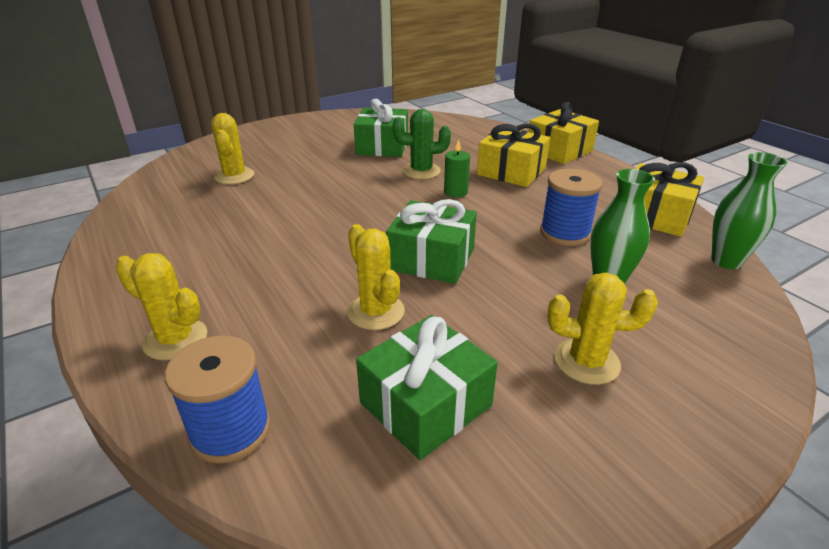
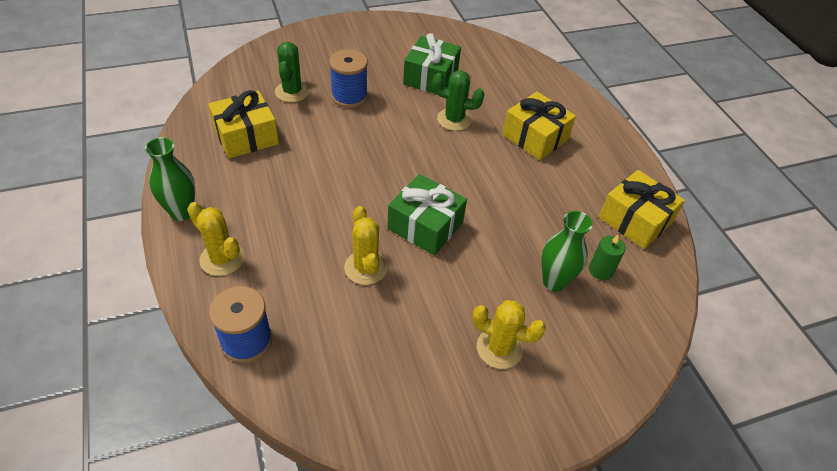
camera: 10 degrees right, 15 degrees up
(234, 176) = (292, 92): yellow cactus -> green cactus
(425, 404) = (374, 353): green gift -> none
(455, 192) = (474, 153): green candle -> green candle (600, 270)
(559, 150) = (593, 118): yellow gift -> yellow gift (246, 136)
(565, 233) = (546, 222): blue spool -> blue spool (349, 96)
(726, 261) = (665, 284): green vase -> green vase (182, 212)

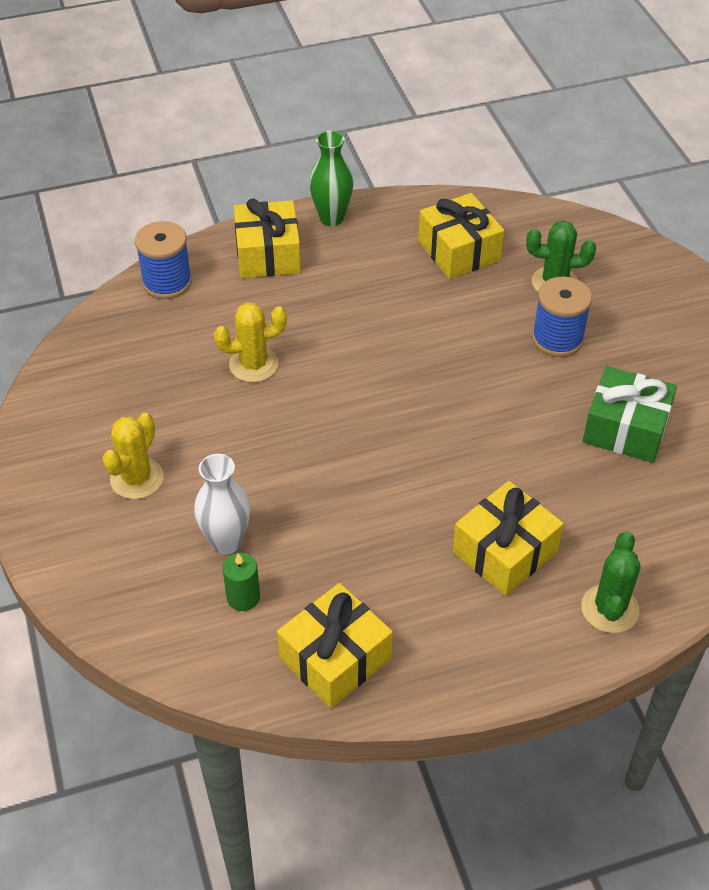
camera: 95 degrees right, 0 degrees up
(222, 259) = (268, 254): yellow cactus -> yellow gift
(425, 226) = (318, 417): green gift -> none
(454, 119) = (529, 453): green cactus -> green cactus (609, 609)
(554, 282) = (226, 542): green vase -> white vase

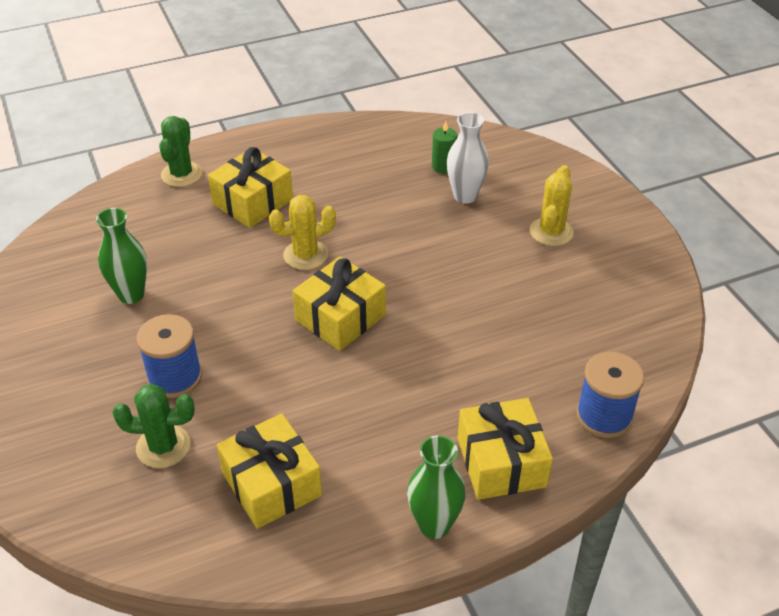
camera: 175 degrees right, 5 degrees down
(253, 365) = (481, 331): yellow cactus -> yellow cactus (305, 255)
(335, 658) = (373, 140): yellow gift -> yellow gift (340, 317)
(625, 429) = (131, 295): green gift -> green vase

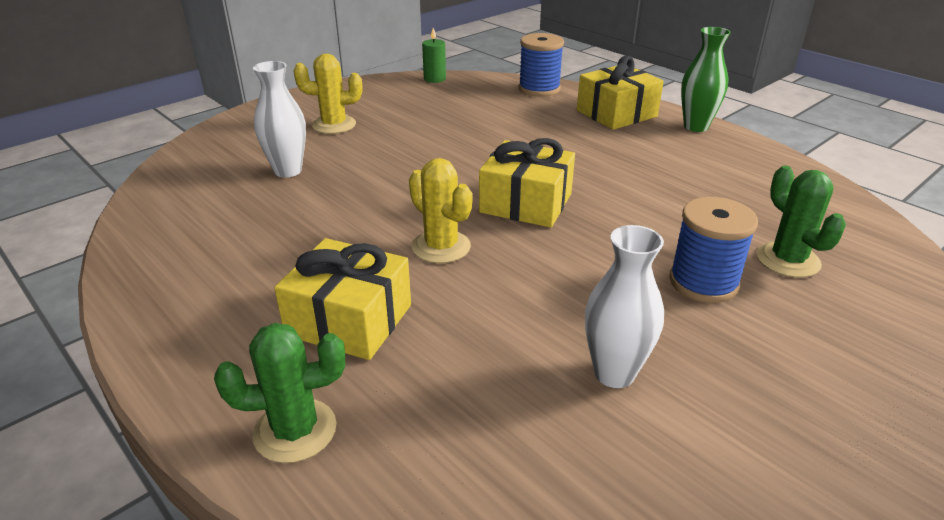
camera: 110 degrees left, 10 degrees down
(131, 295) = (614, 373): green vase -> white vase
(271, 484) = (747, 192): yellow gift -> none
(443, 166) = (231, 191): green candle -> green candle (434, 79)

